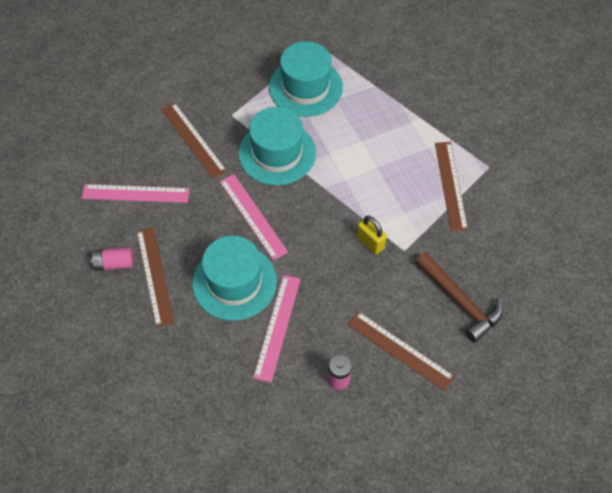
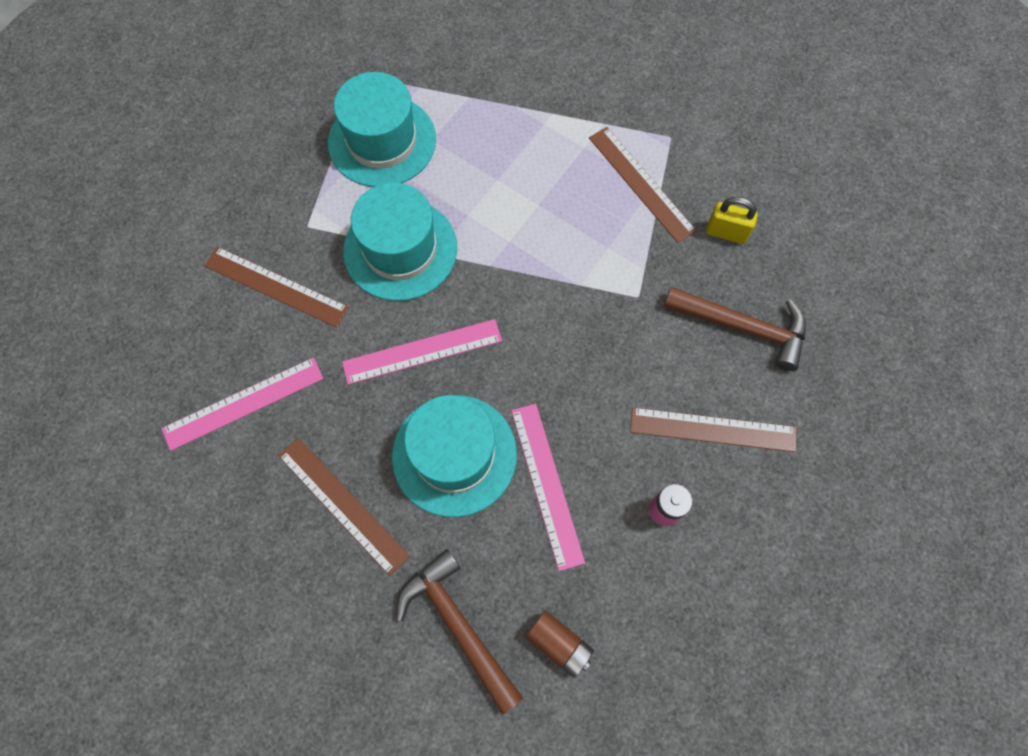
camera: 30 degrees left, 10 degrees up
(114, 263) = (276, 518): pink battery -> none
(176, 374) = (457, 625): none -> brown hammer
(227, 417) = (559, 644): none -> brown battery
(253, 216) = (422, 351): pink ruler -> pink ruler turned 45 degrees counterclockwise
(370, 242) = (591, 308): yellow padlock -> yellow padlock (726, 232)

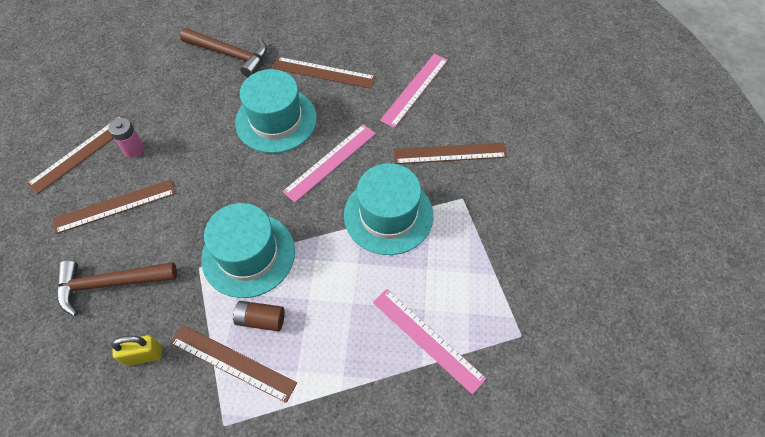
camera: 150 degrees right, 10 degrees down
(382, 141) = (461, 287): turquoise hat -> turquoise hat (248, 254)
(547, 484) = (212, 130): pink ruler -> pink ruler (427, 339)
(559, 644) = (173, 69): brown battery -> brown battery (261, 319)
(739, 543) = (81, 153): none -> brown ruler

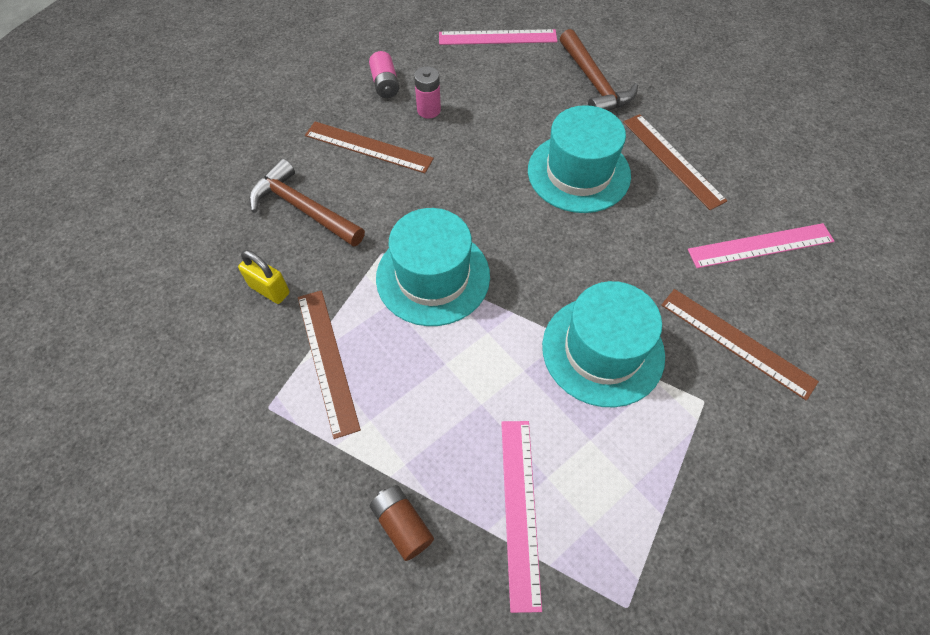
camera: 45 degrees right, 0 degrees up
(81, 153) = (385, 84): brown ruler -> pink battery
(261, 319) = (386, 344): brown battery -> brown battery (402, 525)
(330, 162) = (593, 251): pink ruler -> pink ruler (497, 37)

